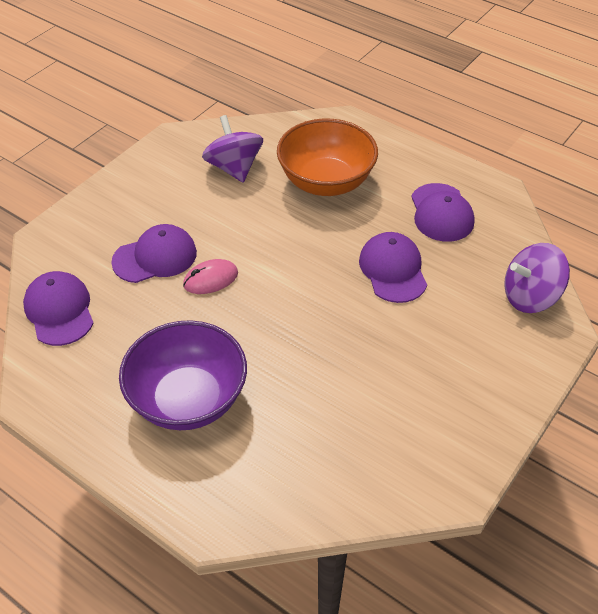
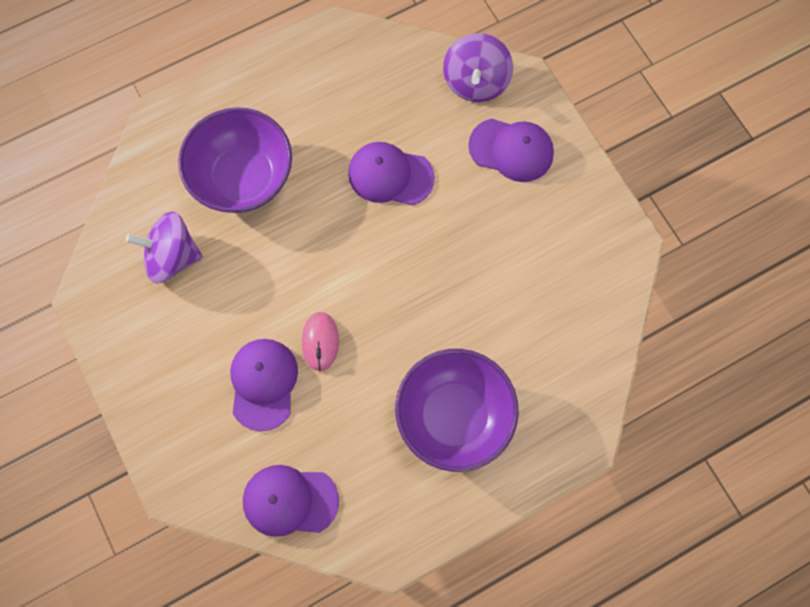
camera: 65 degrees left, 25 degrees up
(326, 182) = (243, 178): orange bowl -> purple bowl
(441, 213) = (341, 97): purple cap -> purple cap (511, 150)

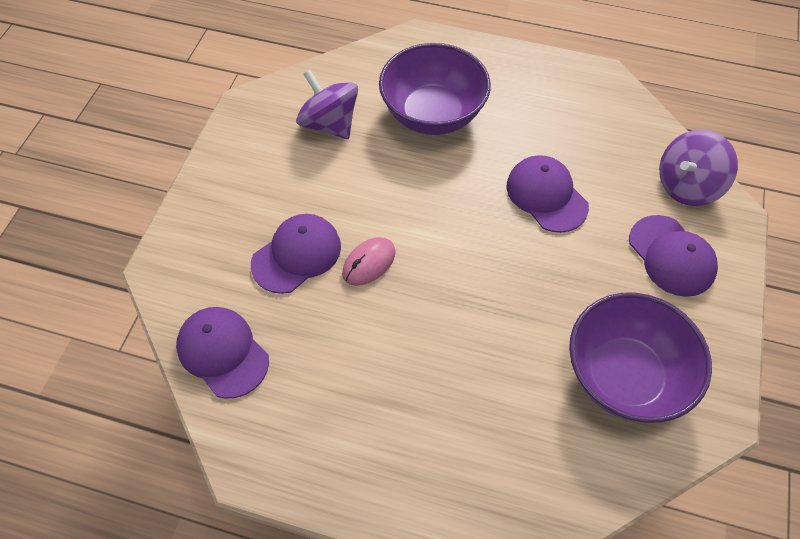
camera: 45 degrees right, 15 degrees down
(453, 415) = (414, 411): purple bowl -> purple bowl (624, 376)

